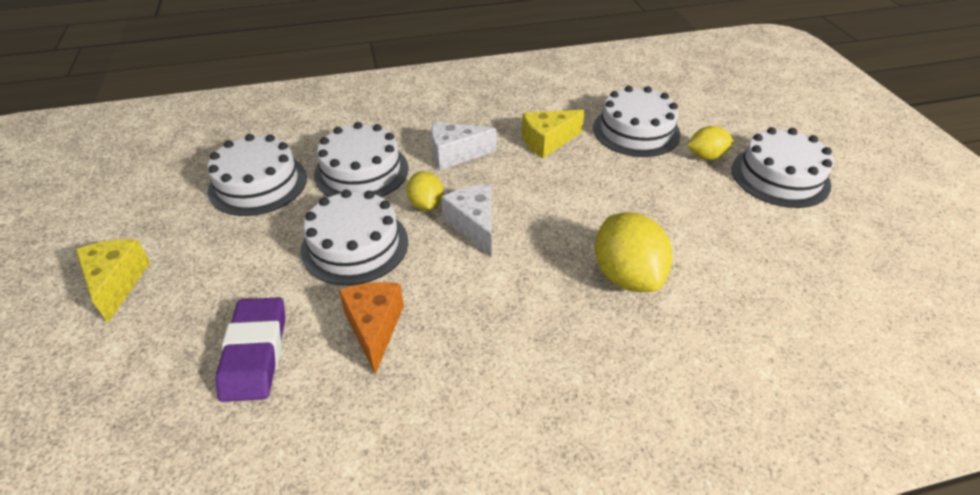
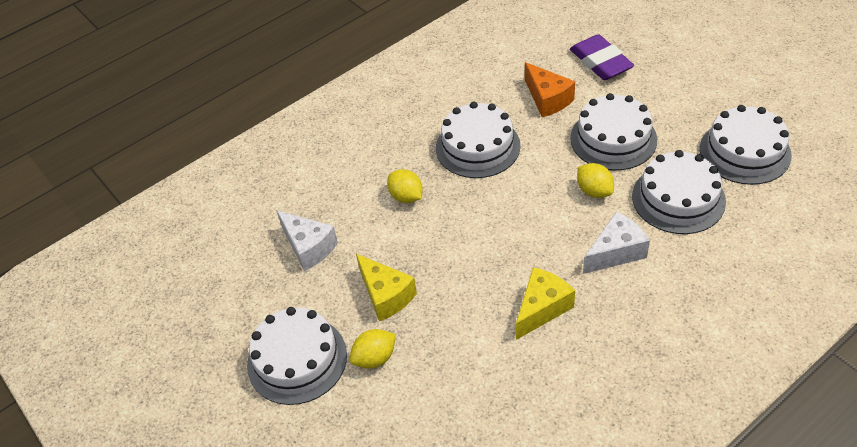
camera: 160 degrees right, 5 degrees up
(117, 283) = (731, 57): yellow cheese -> yellow cheese (386, 295)
(474, 226) = (541, 189): white cheese -> white cheese (309, 247)
(626, 276) = (406, 197): yellow lemon -> yellow lemon, size x0.58
(636, 131) = (459, 367): white cake -> white cake (477, 147)

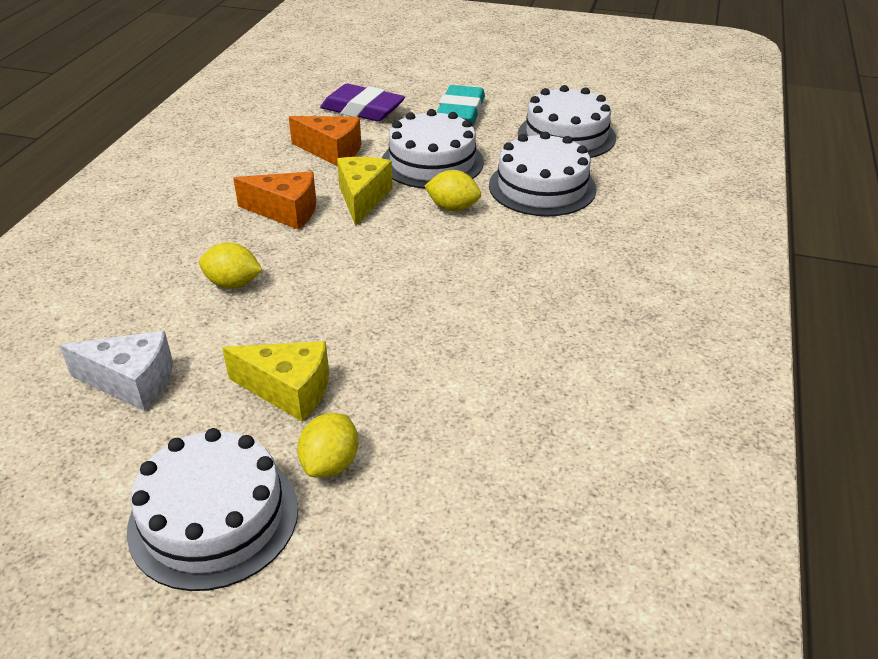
camera: 40 degrees left, 10 degrees down
(477, 147) = (286, 212): white cake -> orange cheese
(542, 308) = (494, 326): yellow cheese -> yellow cheese (362, 198)
(616, 252) = (524, 249): white cheese -> none
(676, 93) = (460, 113): none -> turquoise eraser

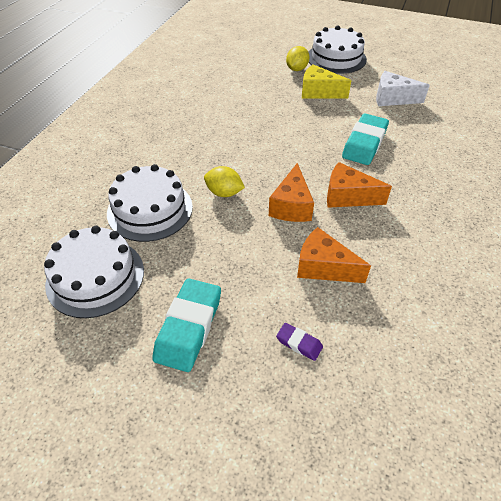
camera: 175 degrees left, 10 degrees up
(233, 284) = (364, 143): yellow lemon -> turquoise eraser
(362, 109) = (299, 343): purple eraser -> purple eraser, size x0.48
(362, 198) = (291, 206): yellow cheese -> orange cheese
(432, 162) = (232, 246): white cake -> none

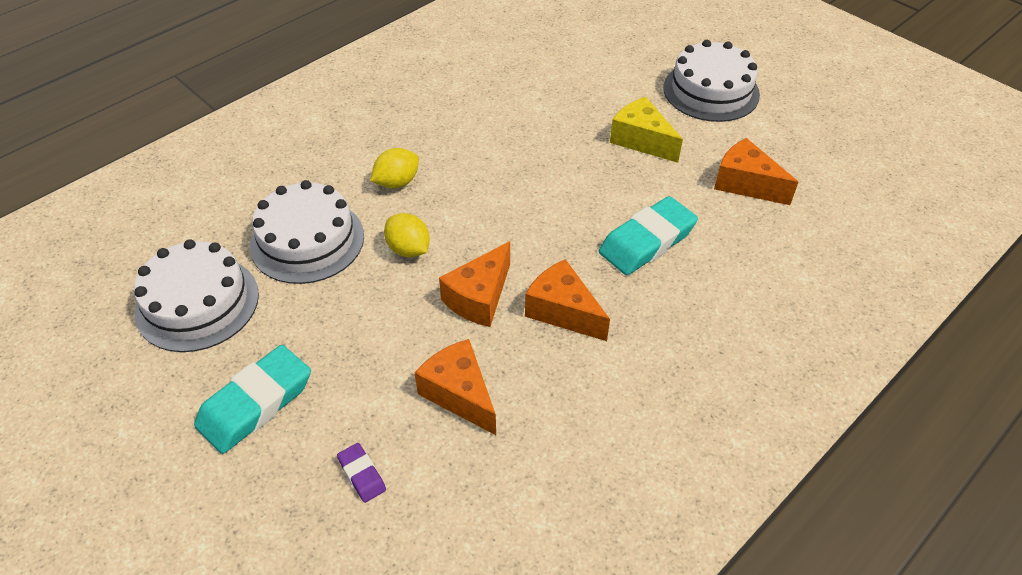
camera: 25 degrees right, 0 degrees up
(296, 69) = (637, 93): yellow lemon -> yellow lemon (397, 182)
(392, 99) = (745, 184): white cheese -> orange cheese

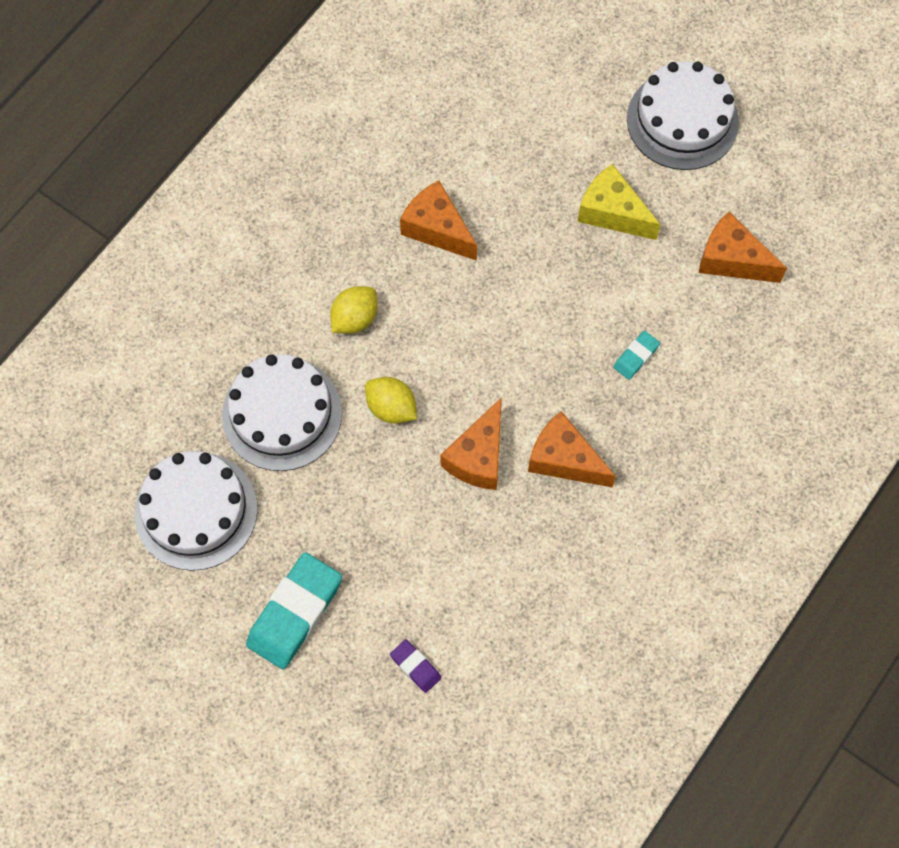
camera: 10 degrees left, 20 degrees up
(459, 394) = (483, 570): orange cheese -> orange cheese (437, 229)
(647, 241) = (636, 357): turquoise eraser -> turquoise eraser, size x0.48

